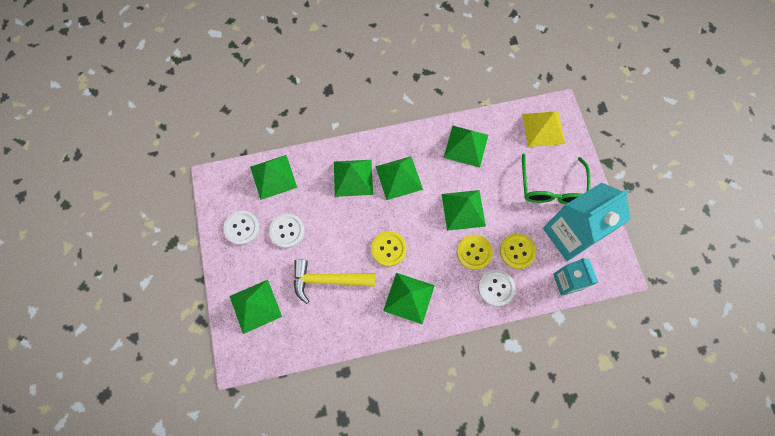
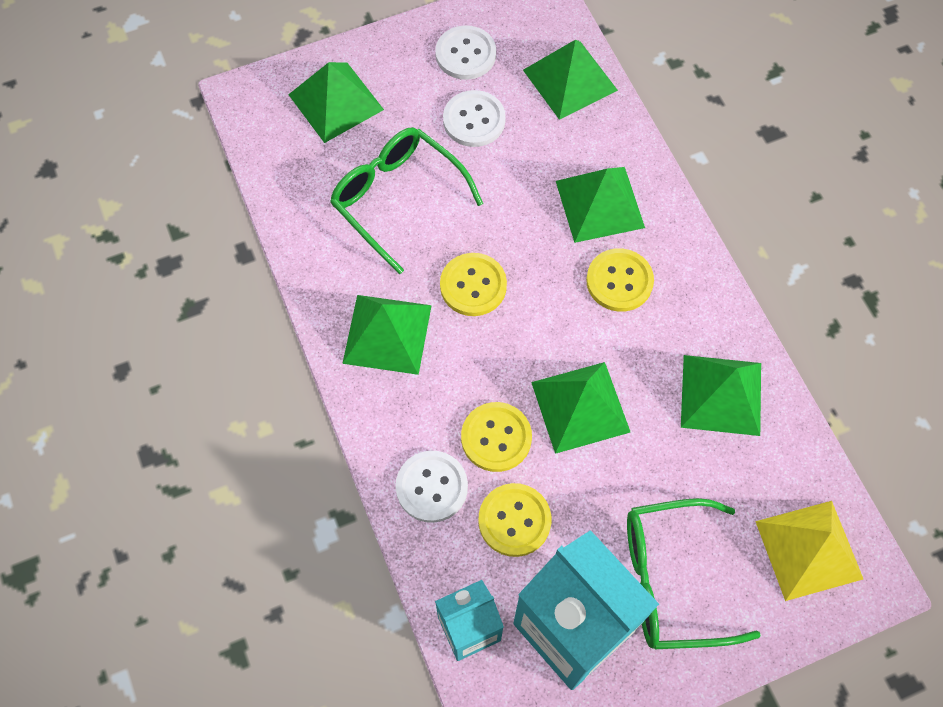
camera: 80 degrees right, 5 degrees down
(328, 280) = (398, 199): yellow hammer -> green glasses
(399, 178) = (619, 281): green pyramid -> yellow button

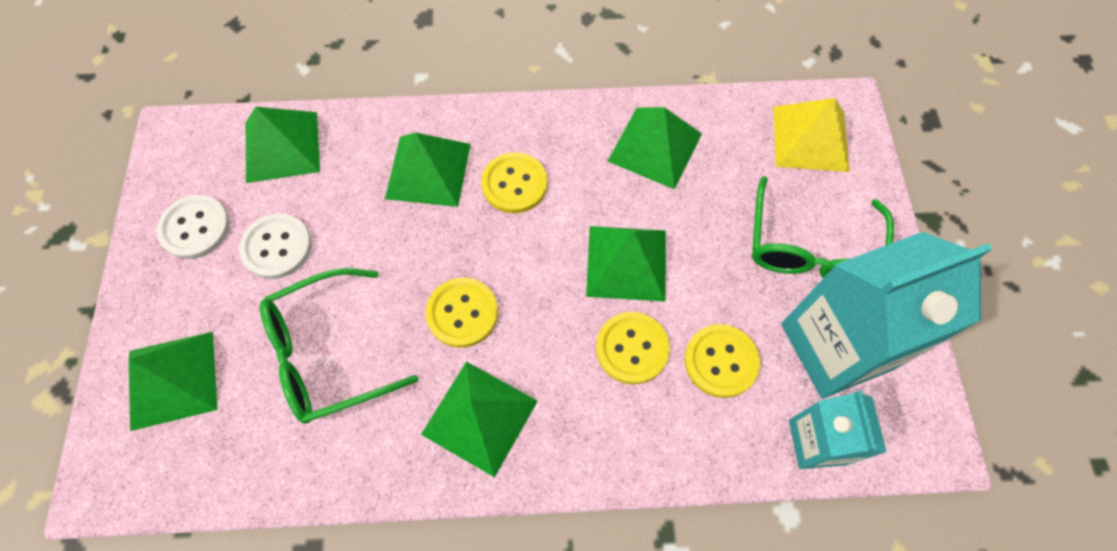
camera: 70 degrees left, 0 degrees up
(432, 487) = (663, 429): white button -> none

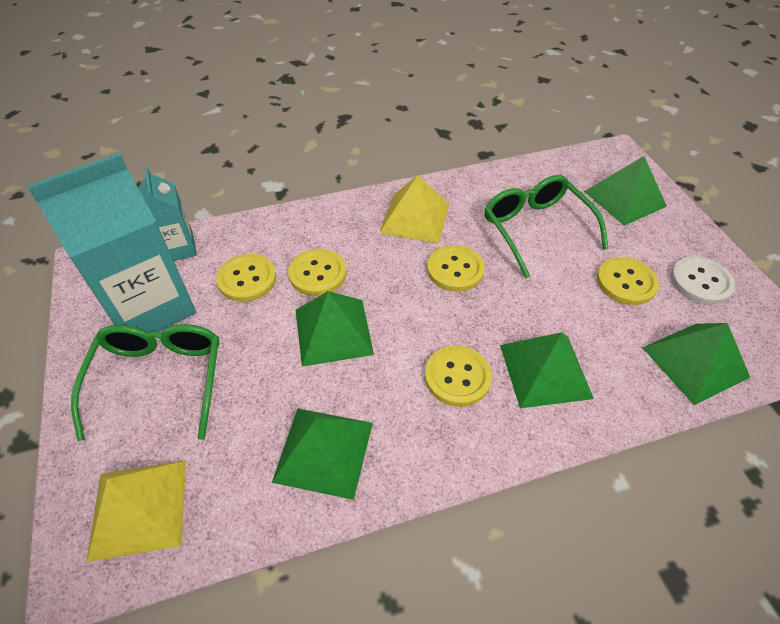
camera: 165 degrees right, 15 degrees down
(277, 247) = (626, 282): white button -> yellow button
(328, 353) = (536, 229): green glasses -> green glasses turned 75 degrees counterclockwise
(479, 417) = (415, 218): green pyramid -> yellow pyramid

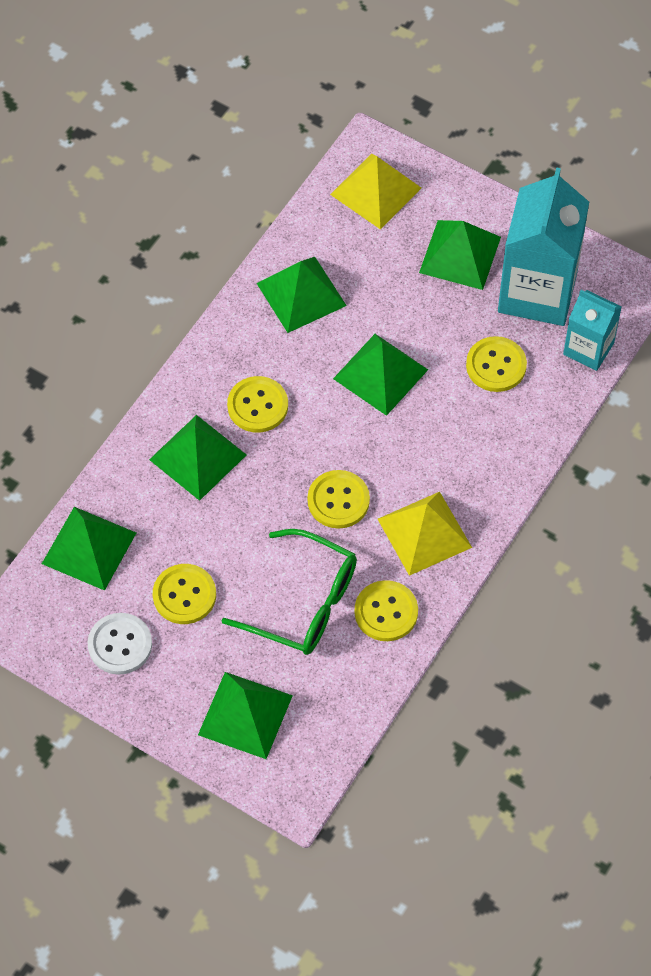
camera: 140 degrees right, 10 degrees up
(159, 380) = (460, 254): green glasses -> green pyramid
(317, 274) = (446, 412): yellow button -> yellow button (386, 612)

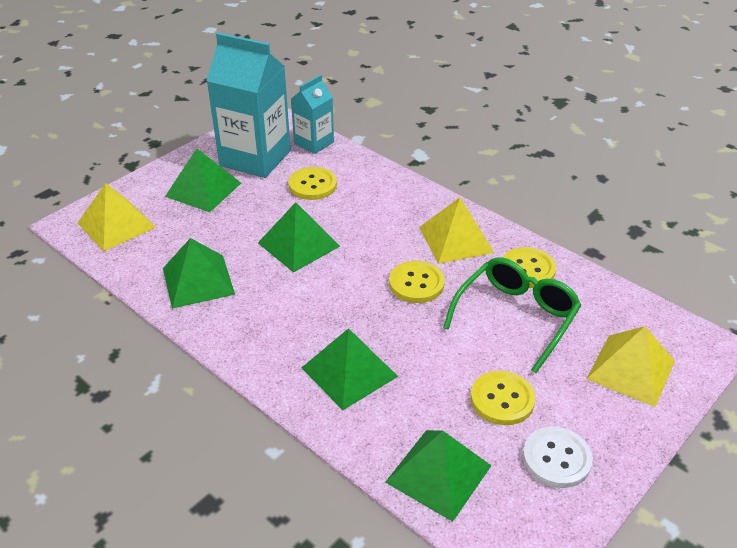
camera: 80 degrees left, 20 degrees down
(245, 715) = (631, 369): green pyramid -> yellow pyramid
(257, 406) = (305, 323): yellow button -> none

